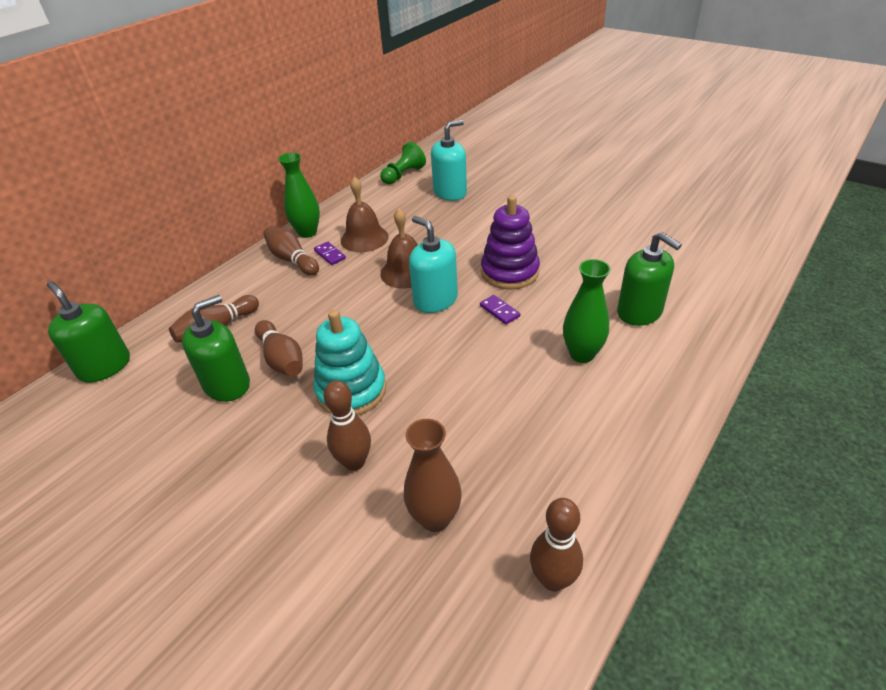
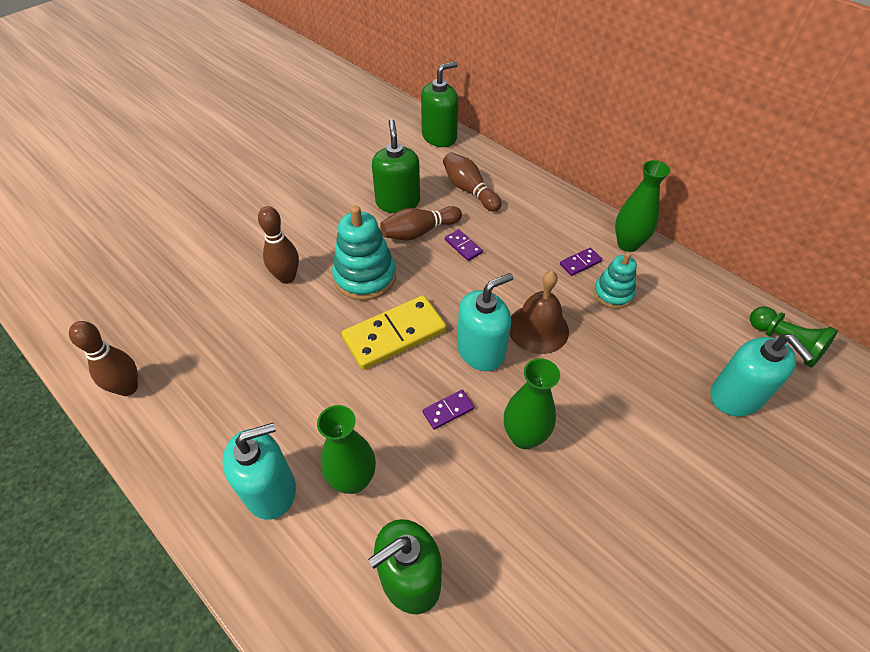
camera: 95 degrees right, 10 degrees up
(227, 384) = (398, 202): green soap dispenser -> green soap dispenser turned 150 degrees counterclockwise
(292, 260) = (573, 233): brown bowling pin -> none
(306, 324) = (463, 246): none -> purple domino
(364, 238) = (613, 293): brown bell -> turquoise stacking toy
(426, 355) = (394, 334): none -> yellow domino
(435, 518) = (214, 322): brown vase -> none
(509, 272) = (524, 436): purple stacking toy -> green vase
(614, 404) = (270, 490): none -> turquoise soap dispenser

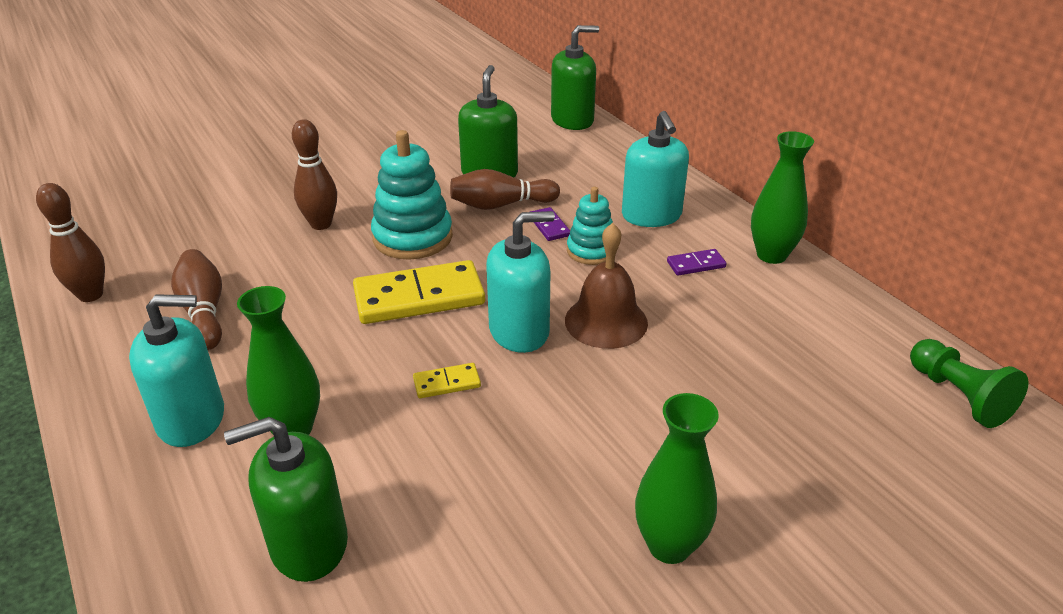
camera: 15 degrees right, 15 degrees down
(448, 410) = (447, 383): purple domino -> yellow domino
(469, 190) = (584, 174): brown bowling pin -> brown bowling pin (204, 312)
(524, 436) = (532, 428): green vase -> green vase (669, 545)
(613, 293) = (726, 302): turquoise stacking toy -> turquoise stacking toy (591, 251)
(736, 396) = (855, 441): turquoise soap dispenser -> turquoise soap dispenser (651, 215)

